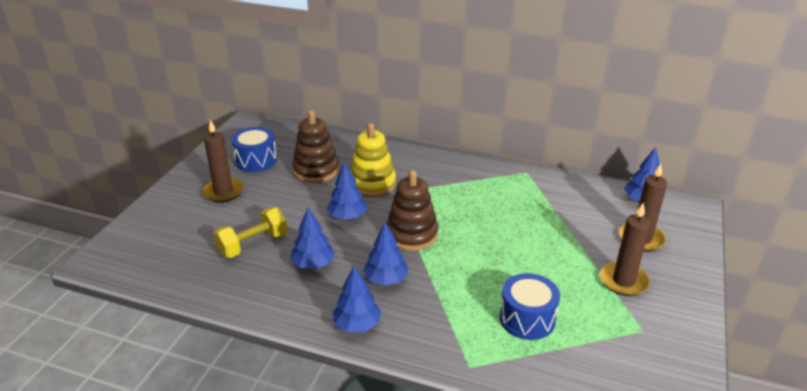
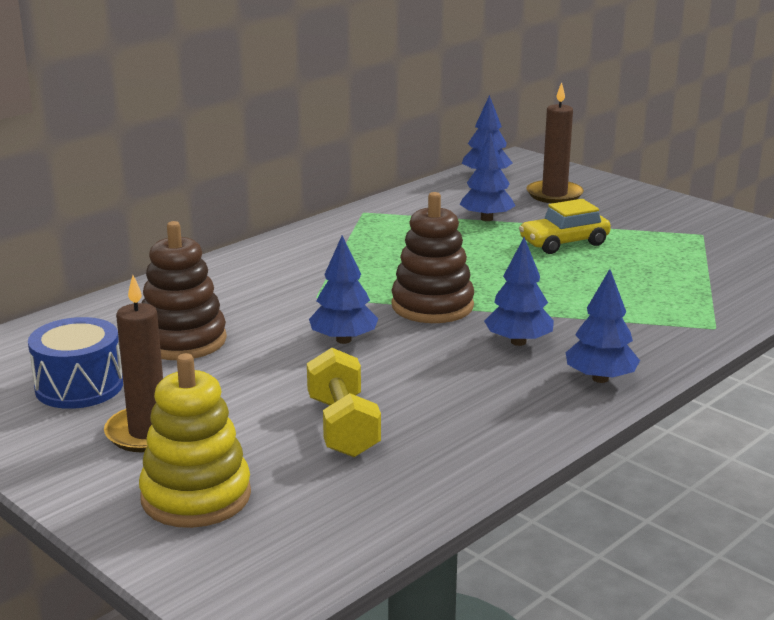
camera: 65 degrees left, 10 degrees down
(313, 264) = (440, 386): blue tree -> blue tree (486, 219)
(372, 184) = (276, 306): yellow stacking toy -> yellow stacking toy (196, 496)
(527, 319) = (652, 280): blue drum -> none
(555, 263) = (564, 243): none -> yellow car
(623, 281) = (619, 221): brown candle -> none

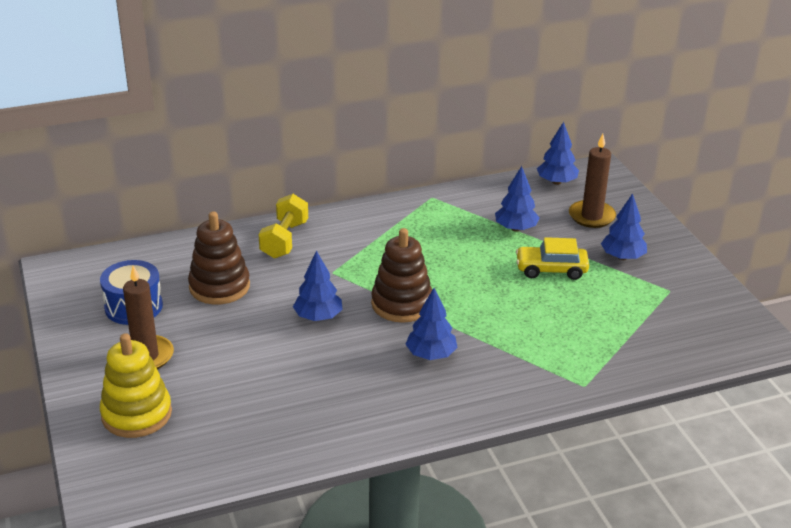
camera: 25 degrees right, 10 degrees up
(343, 427) = (258, 390): yellow dumbbell -> yellow dumbbell (284, 240)
(600, 379) = (456, 405): blue tree -> blue tree (622, 257)

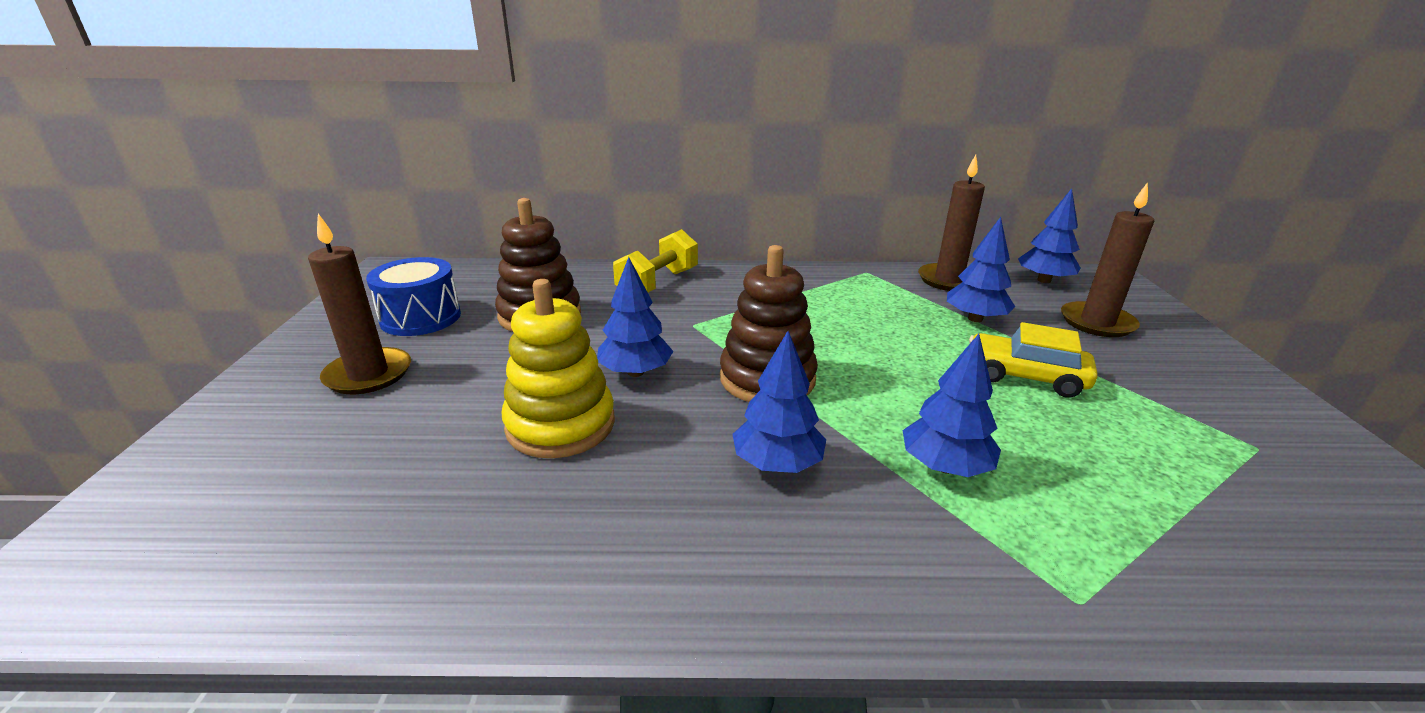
camera: 20 degrees right, 5 degrees down
(136, 414) = (262, 450): yellow stacking toy -> yellow stacking toy (560, 425)
(492, 194) = (948, 280): none -> brown candle
(622, 257) = (1153, 380): blue tree -> blue tree (944, 466)

